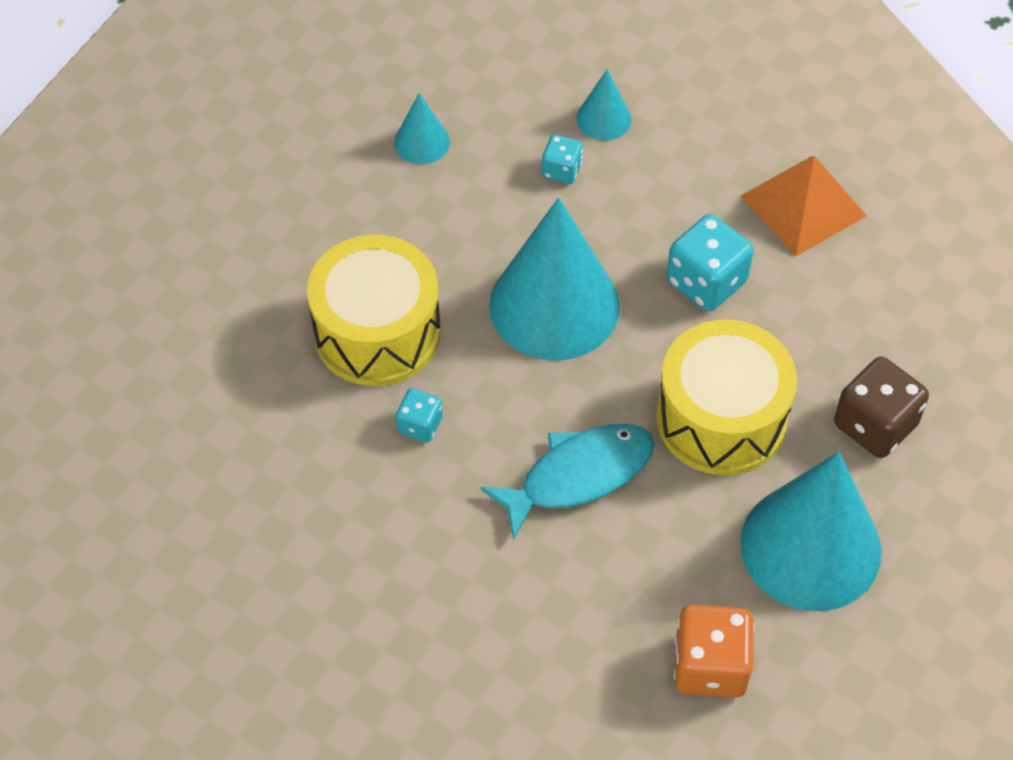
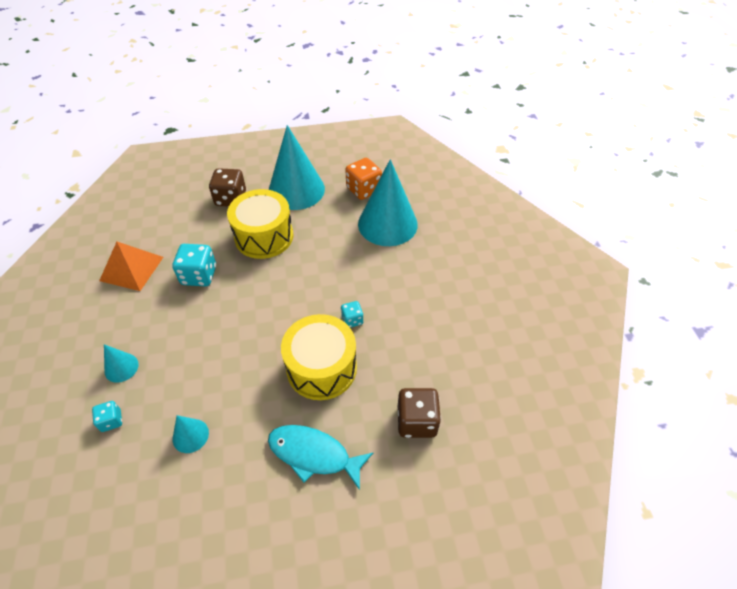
camera: 130 degrees left, 5 degrees down
(186, 384) = (416, 421): none -> brown dice
(554, 305) = (252, 315): turquoise cone -> turquoise cone (387, 224)
(561, 170) = (169, 363): turquoise dice -> turquoise dice (111, 421)
(578, 475) = (327, 259): turquoise fish -> turquoise fish (314, 454)

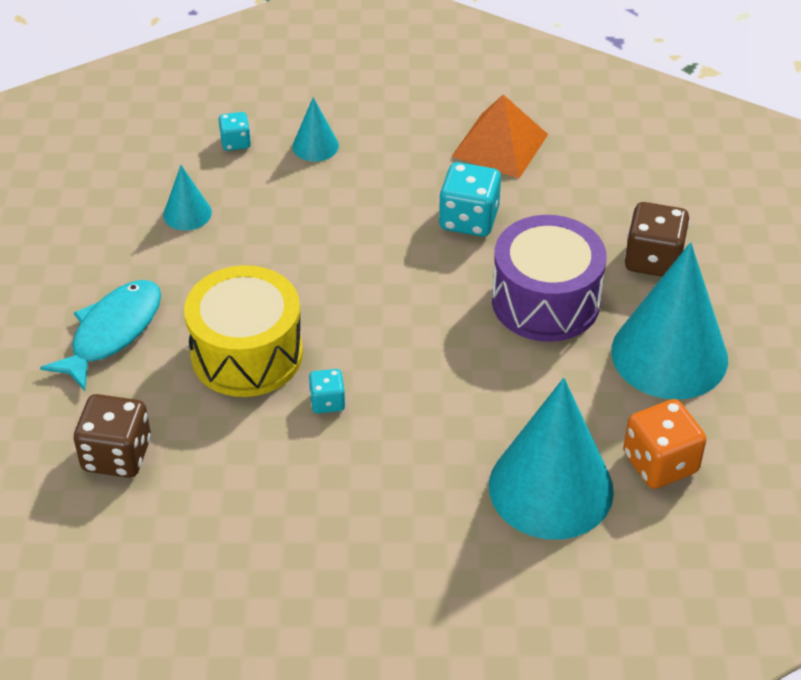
camera: 100 degrees right, 5 degrees down
(264, 236) = (545, 301): yellow drum -> purple drum

